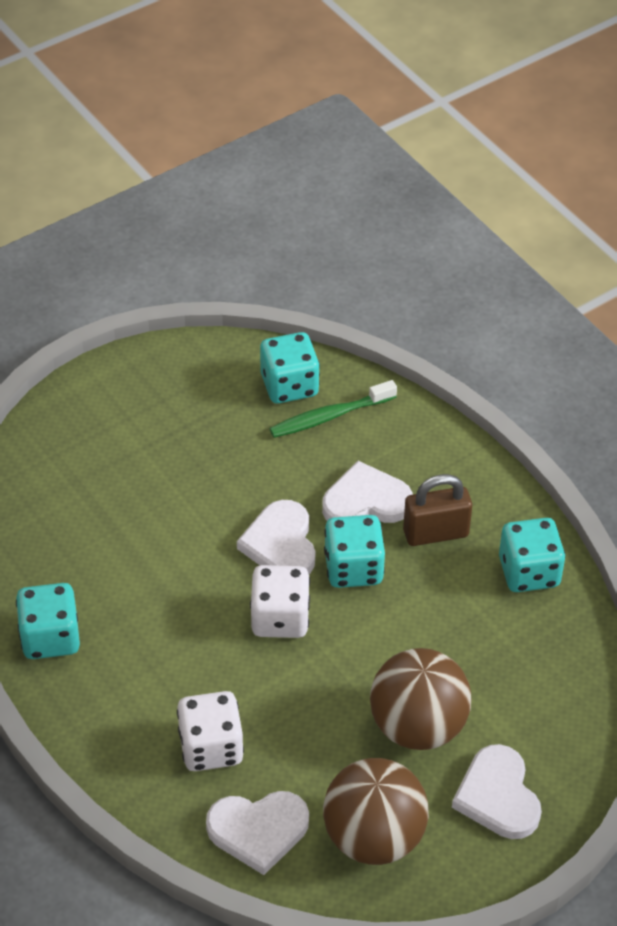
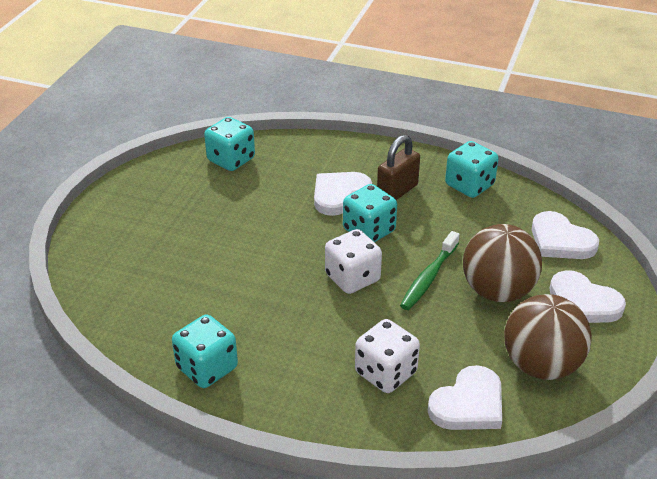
camera: 35 degrees left, 10 degrees down
(281, 544) = (311, 239): white heart -> white heart (560, 240)
(329, 416) = (272, 164): green toothbrush -> green toothbrush (428, 277)

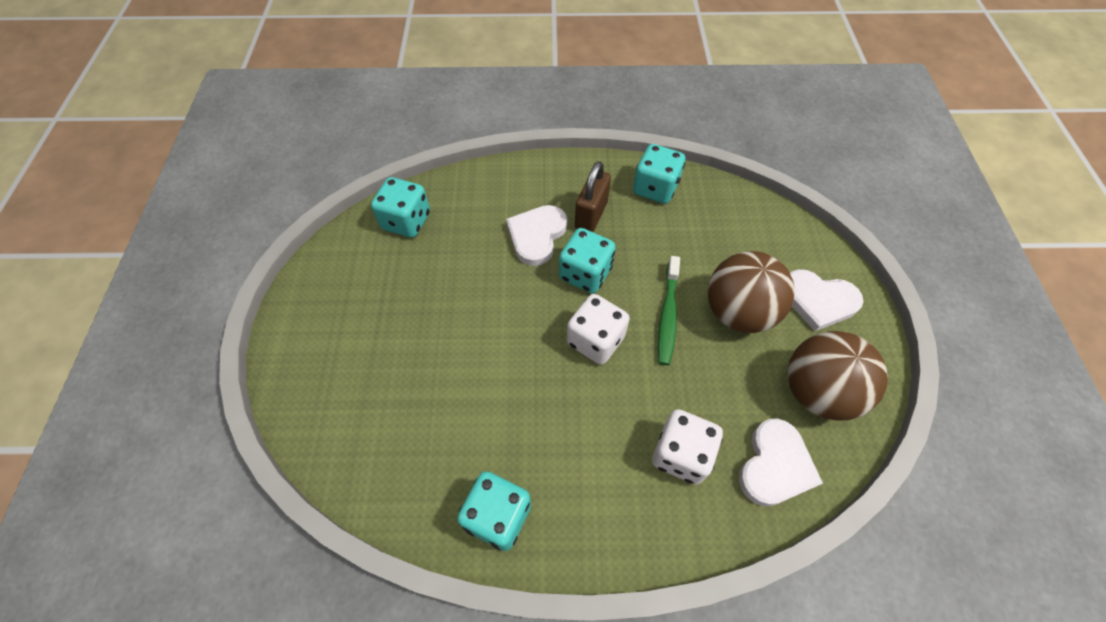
camera: 20 degrees left, 20 degrees up
(560, 240) = (765, 232): white heart -> none

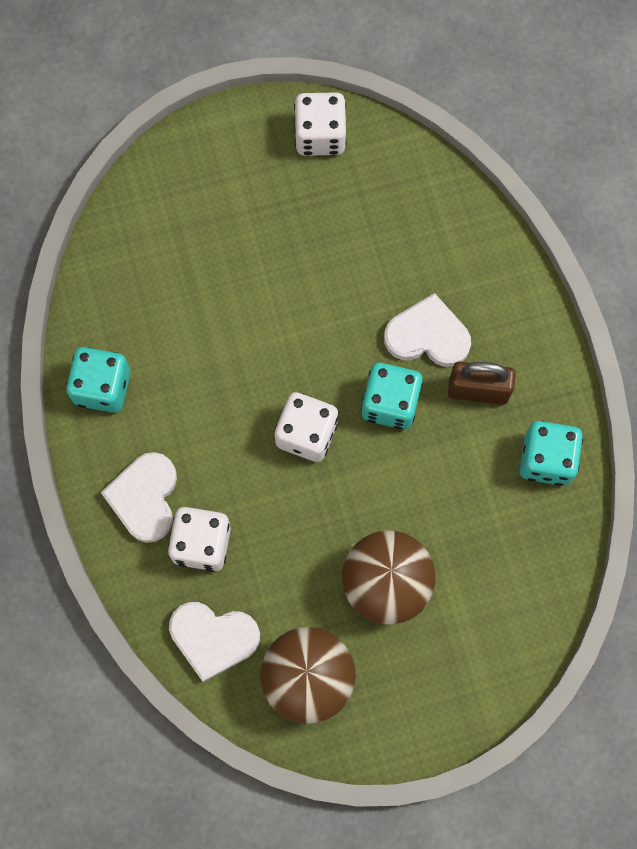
camera: 75 degrees right, 15 degrees up
(335, 268) = (320, 136): none -> white dice
(406, 221) = (405, 184): turquoise dice -> none
(667, 316) = (359, 505): green toothbrush -> none
(818, 301) = (428, 676): white heart -> white heart (144, 498)

